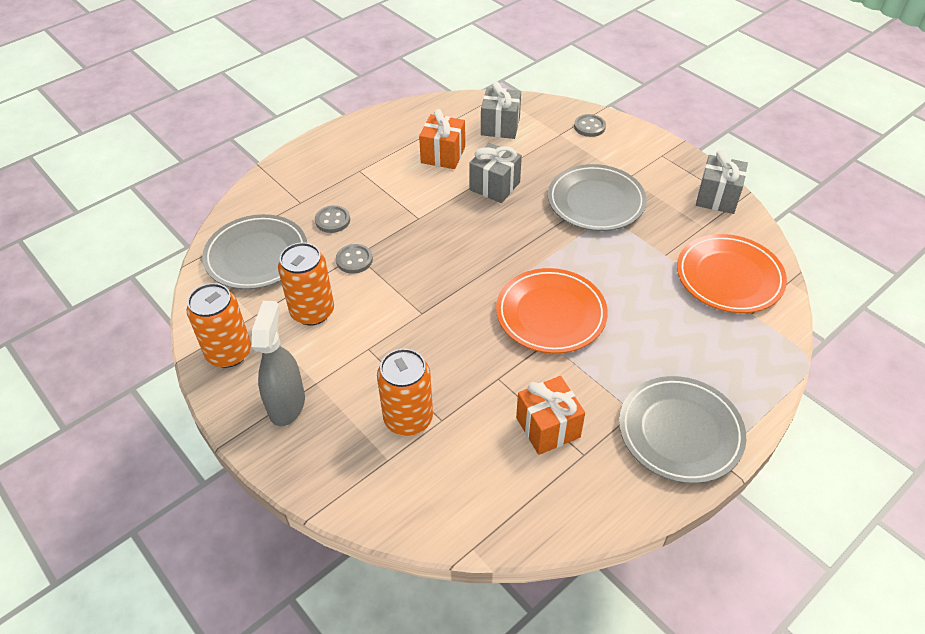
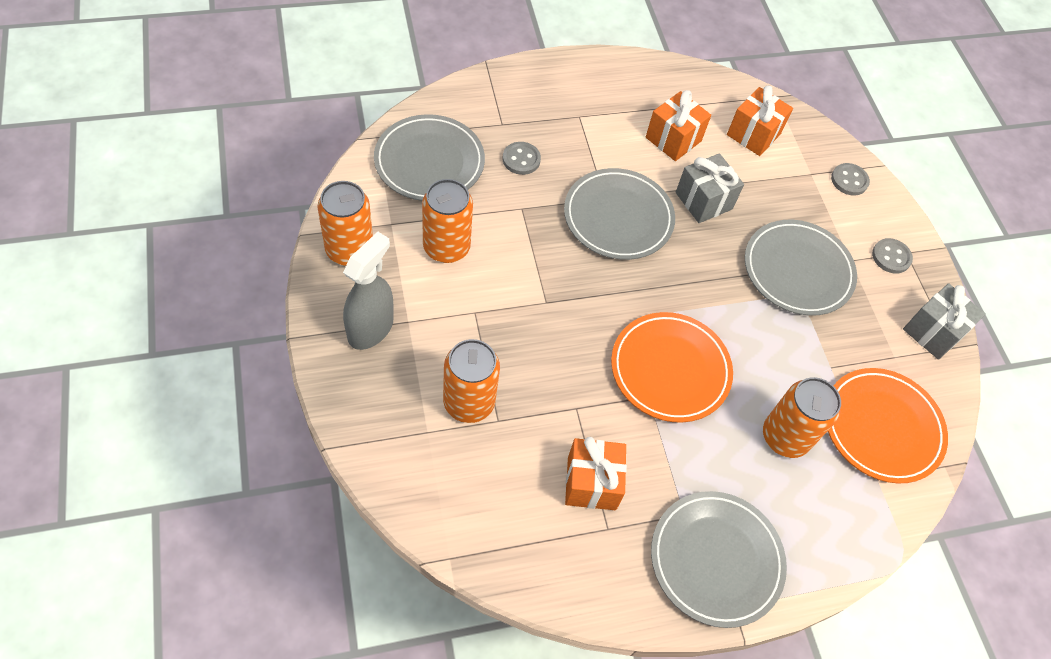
camera: 20 degrees right, 10 degrees up
(354, 260) = (516, 213): grey button -> grey button (891, 257)
(437, 227) = (618, 217): none -> grey plate
(500, 126) = (753, 134): grey gift -> orange gift
(667, 318) = (785, 437): none -> orange can

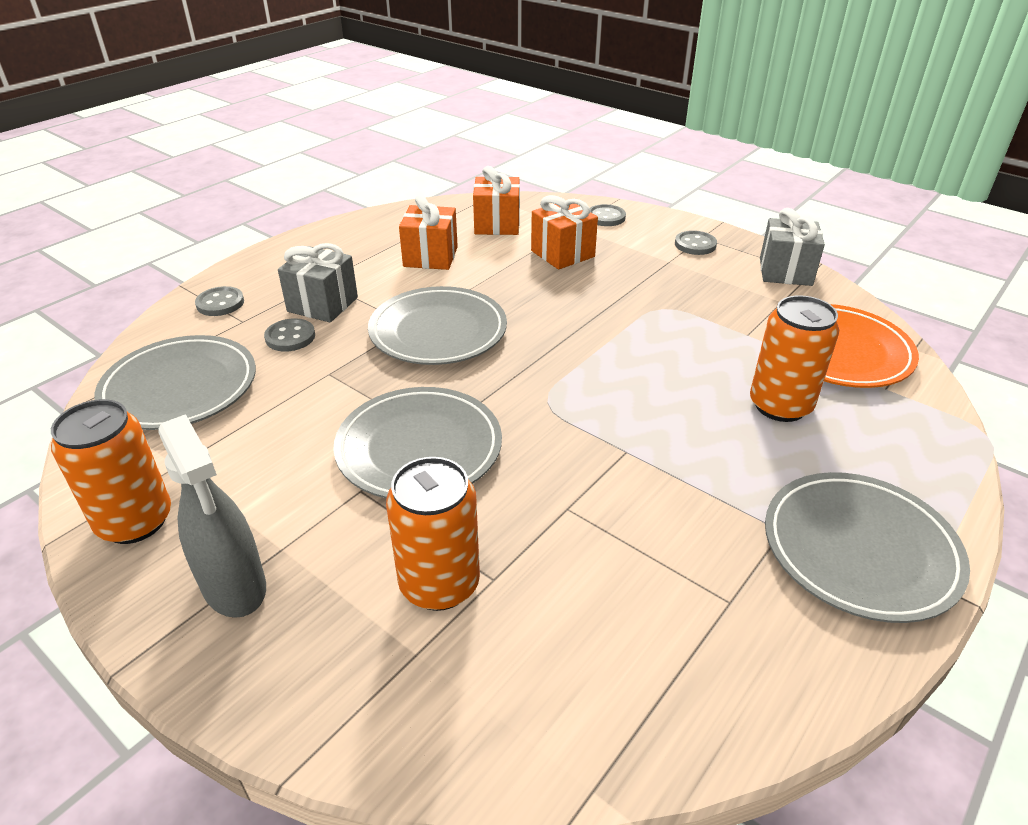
camera: 30 degrees left, 20 degrees down
(371, 328) = (234, 587): grey spray bottle -> grey spray bottle turned 150 degrees clockwise
(446, 247) = (269, 450): orange can -> none
(499, 97) = (220, 303): none -> grey button
(591, 483) = (662, 568): orange gift -> orange gift (562, 254)
(670, 369) = (620, 417): orange plate -> none
(703, 201) = (504, 282): grey gift -> grey gift (322, 304)
(797, 270) = (638, 288): grey plate -> grey plate (419, 448)

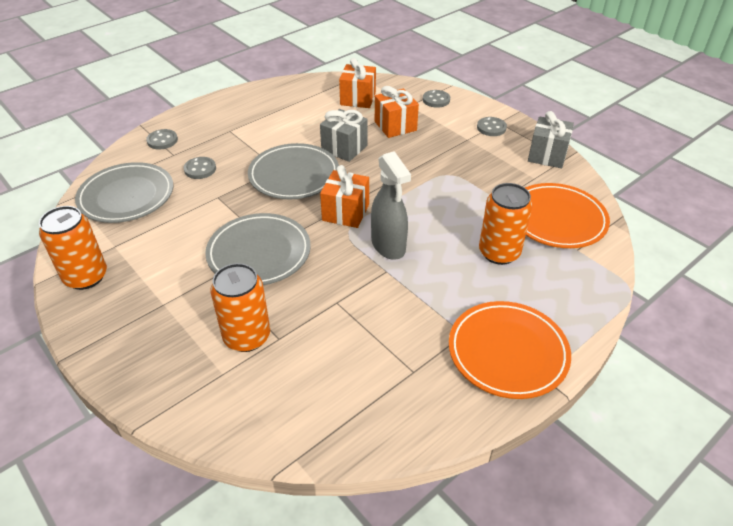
camera: 10 degrees right, 5 degrees up
(234, 587) = (133, 322): grey spray bottle -> grey spray bottle (388, 246)
(322, 304) = (226, 148): grey gift -> grey gift (344, 148)
(430, 257) = (305, 120): orange gift -> orange gift (345, 212)
(860, 550) = (507, 352): grey plate -> orange plate

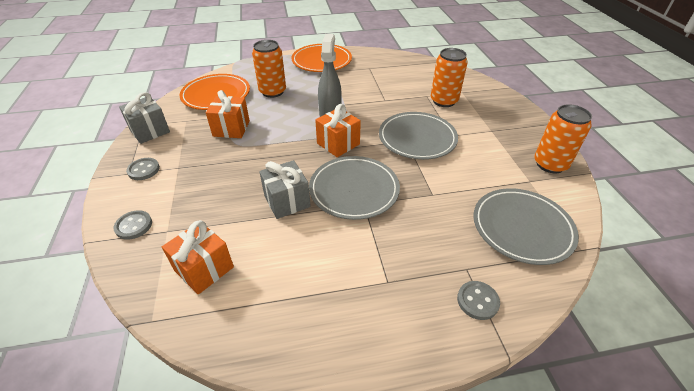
camera: 150 degrees left, 0 degrees up
(200, 169) = (440, 233): grey button -> none
(395, 126) = (215, 208): orange gift -> orange gift (231, 128)

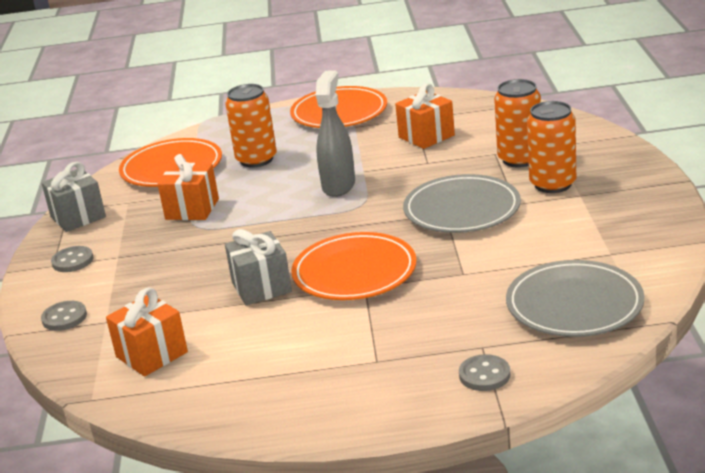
camera: 10 degrees right, 15 degrees down
(338, 144) = (343, 221): orange gift -> orange gift (426, 136)
(354, 190) = (354, 272): grey plate -> orange plate
(550, 164) = (651, 233): orange can -> orange can (553, 184)

